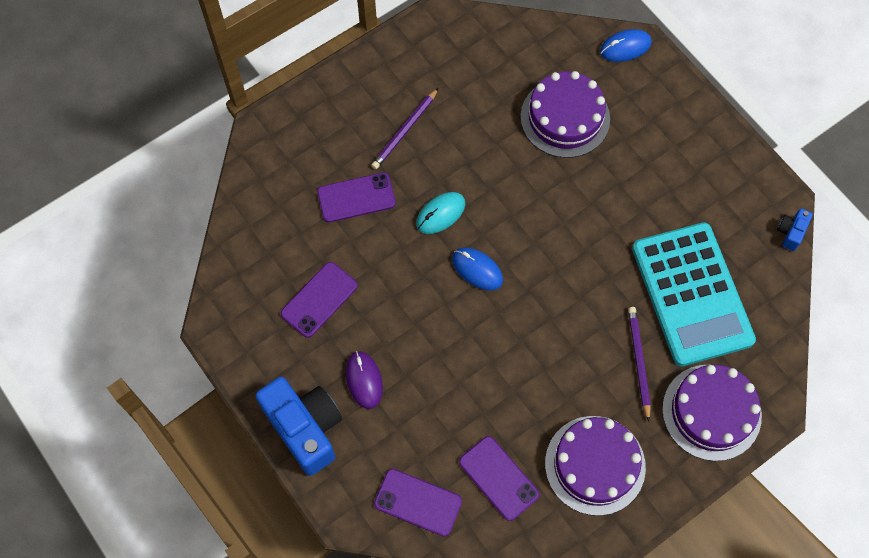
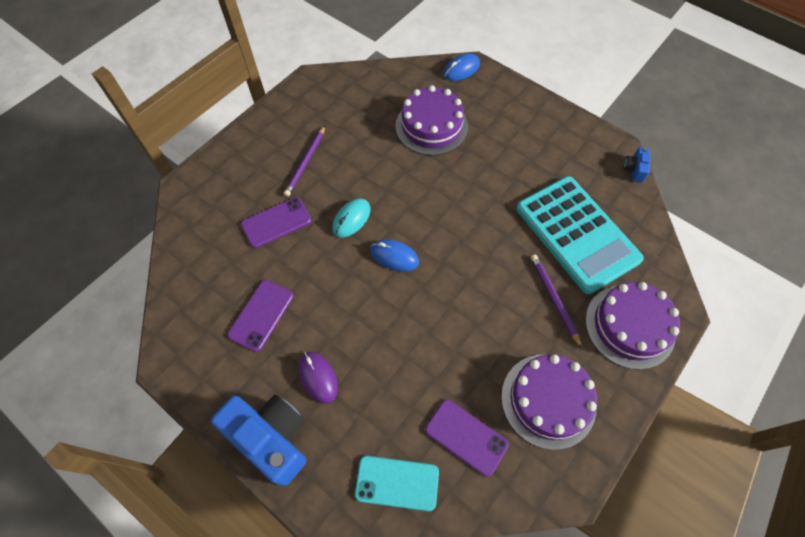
camera: 15 degrees left, 5 degrees down
(418, 502) = (397, 483): purple phone -> turquoise phone

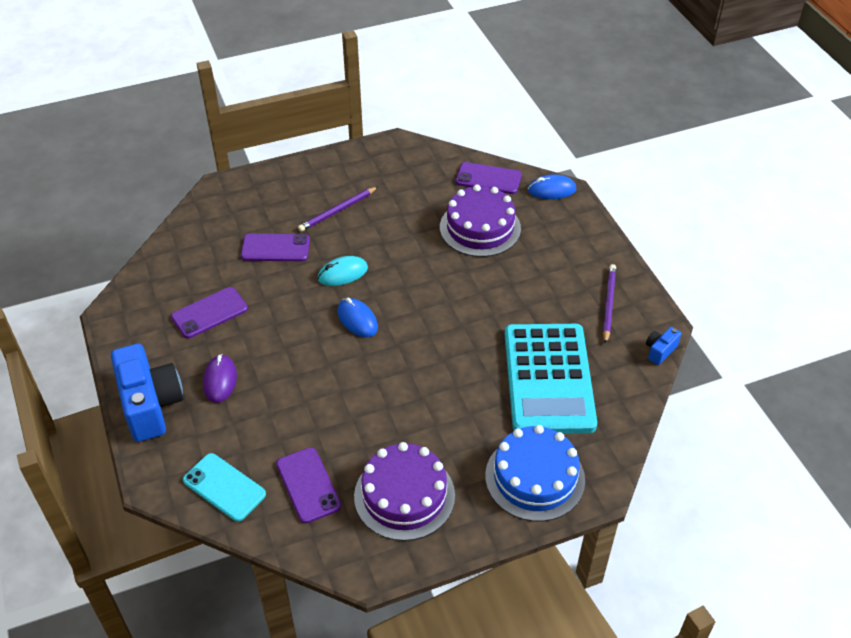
camera: 30 degrees right, 15 degrees down
(407, 80) = (488, 178): none -> purple phone
(554, 299) = (478, 421): purple pencil -> purple pencil (608, 304)
(630, 326) = (535, 477): purple cake -> blue cake

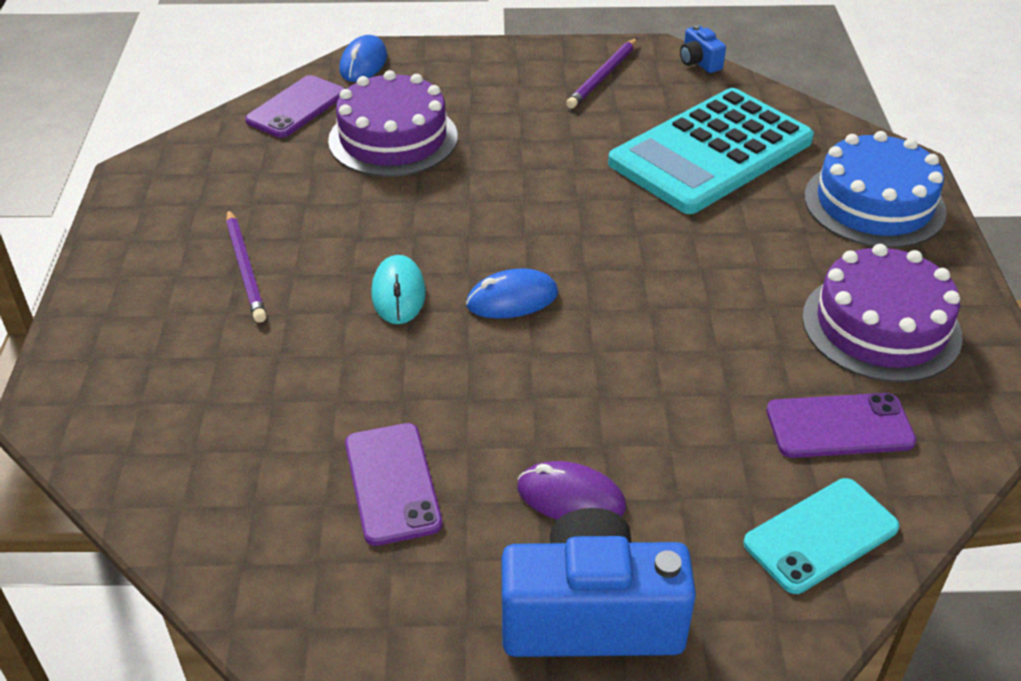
camera: 70 degrees left, 5 degrees down
(275, 248) = (282, 361): purple phone -> none
(548, 379) = (711, 152): turquoise calculator -> turquoise calculator turned 120 degrees clockwise
(608, 304) = (603, 76): purple pencil -> purple pencil turned 90 degrees counterclockwise

